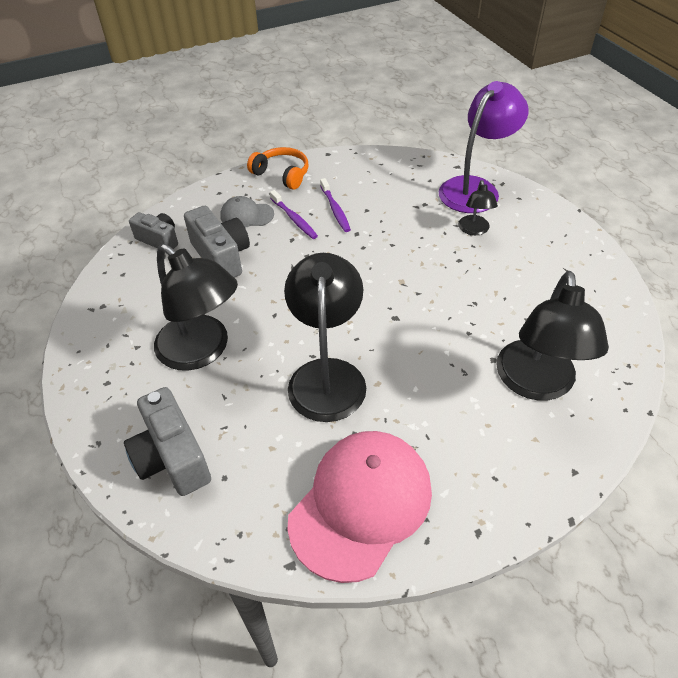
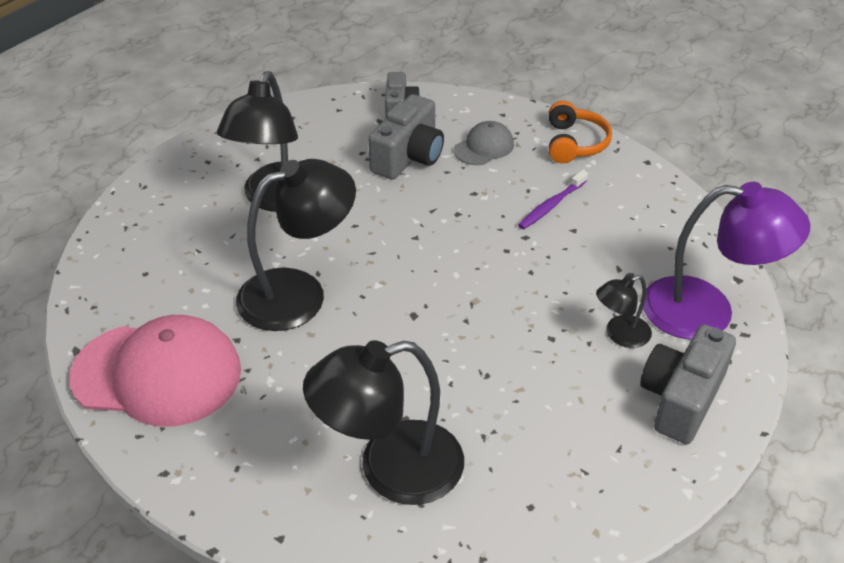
camera: 60 degrees right, 5 degrees down
(172, 457) = (150, 234): grey camera -> grey camera (681, 399)
(246, 215) = (484, 147): grey cap -> grey cap turned 75 degrees clockwise
(294, 219) = (508, 182): purple toothbrush -> none

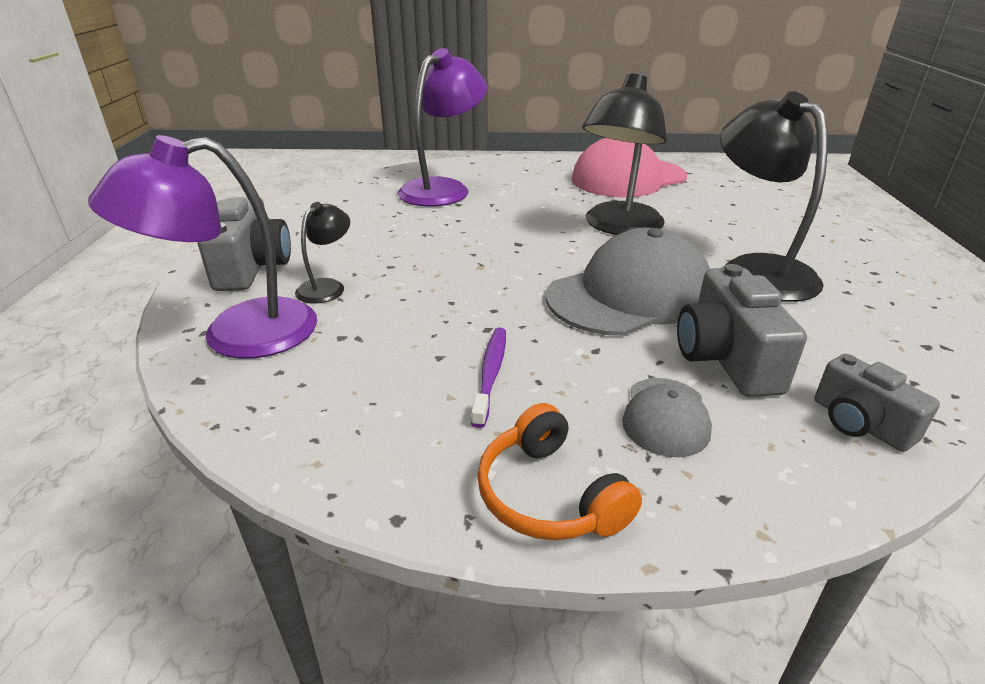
camera: 145 degrees right, 10 degrees down
(390, 469) = (443, 189): black lamp -> purple lamp
(398, 219) = (630, 295): none -> grey cap

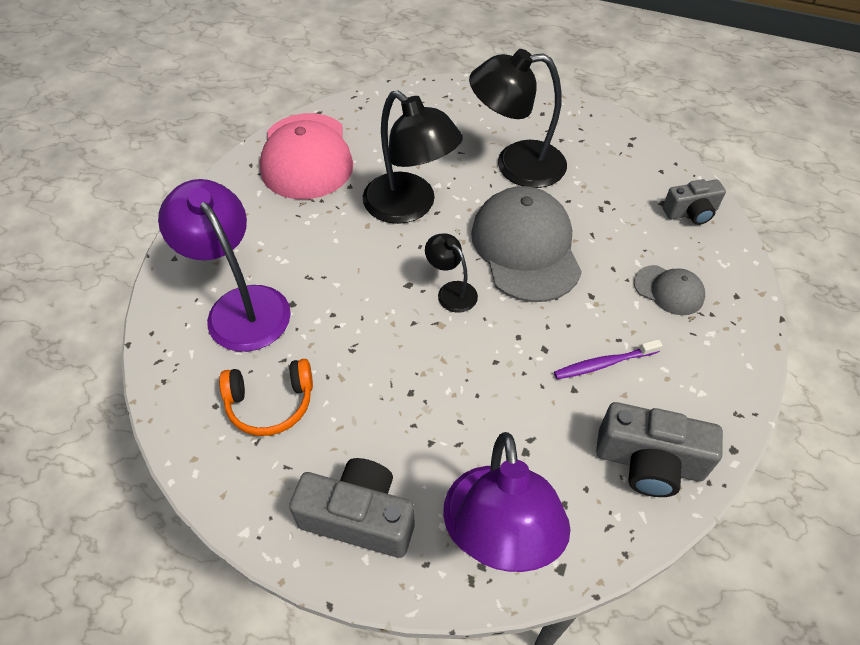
camera: 70 degrees left, 20 degrees up
(327, 287) = (432, 451): black lamp -> black lamp (451, 291)
(490, 374) = (604, 364): purple toothbrush -> purple toothbrush turned 45 degrees counterclockwise
(549, 495) = (724, 370): orange headphones -> orange headphones (270, 403)
(726, 358) = (619, 235): grey camera -> grey camera (649, 462)

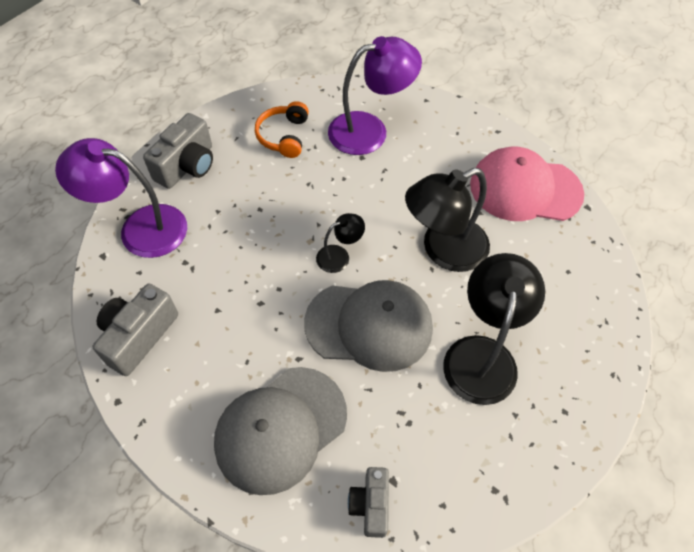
camera: 105 degrees right, 5 degrees up
(604, 364) = (229, 340): purple toothbrush -> none
(669, 290) = (280, 429): grey cap -> grey cap, size x2.04

